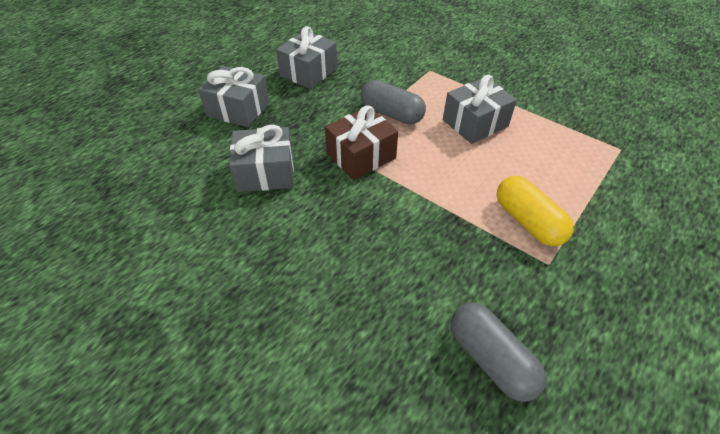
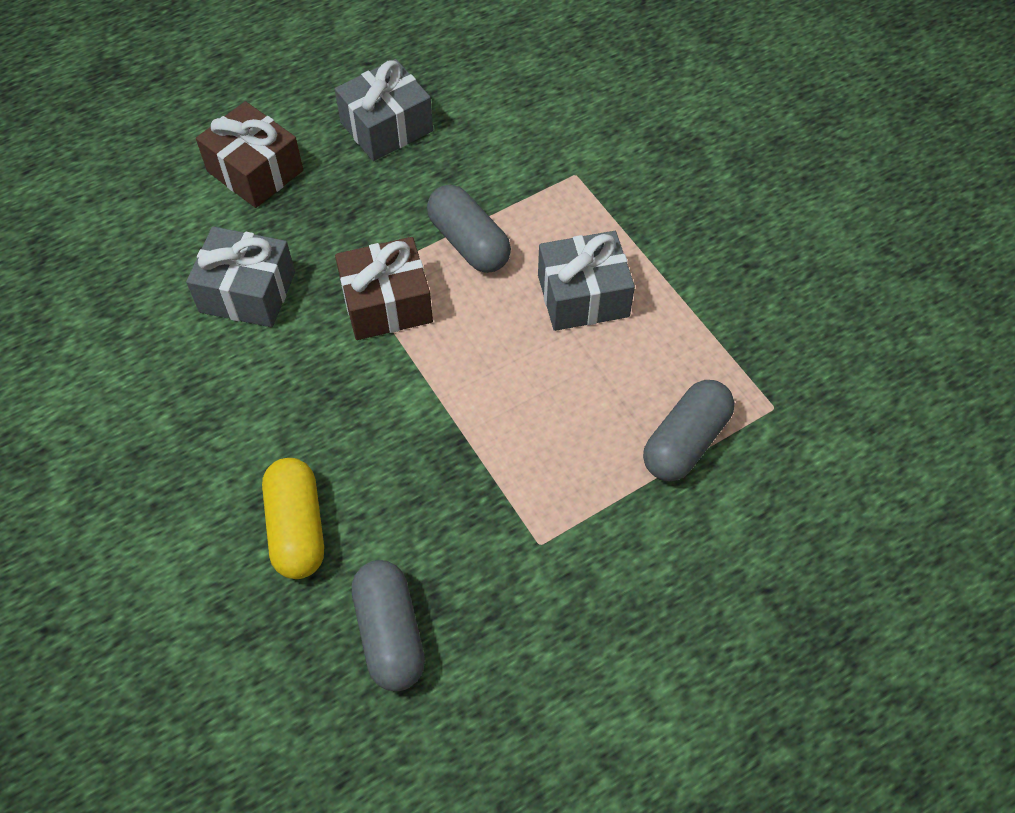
camera: 20 degrees right, 10 degrees up
(238, 109) = (255, 171): grey gift -> brown gift
(528, 221) = (553, 477): yellow capsule -> yellow capsule (297, 528)
(588, 179) = (685, 441): none -> grey capsule

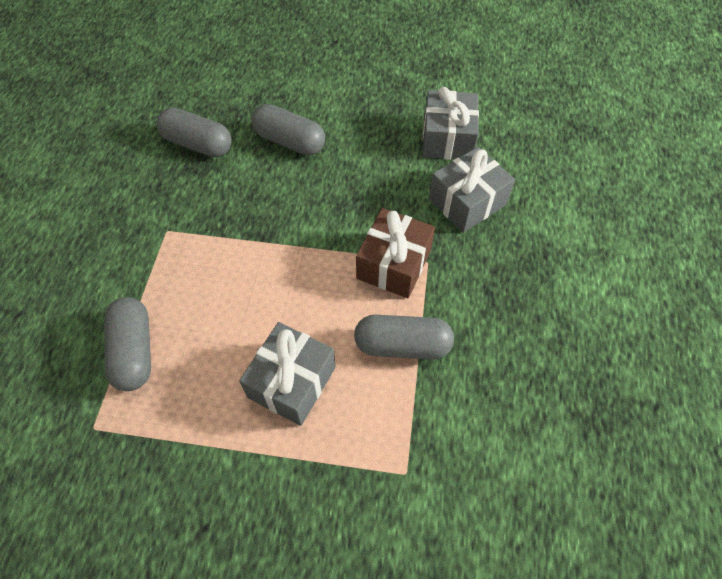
camera: 130 degrees right, 0 degrees up
(255, 171) = (576, 261): brown gift -> none
(297, 528) = (289, 141): yellow capsule -> grey capsule
(386, 127) = (564, 370): grey gift -> grey gift (447, 138)

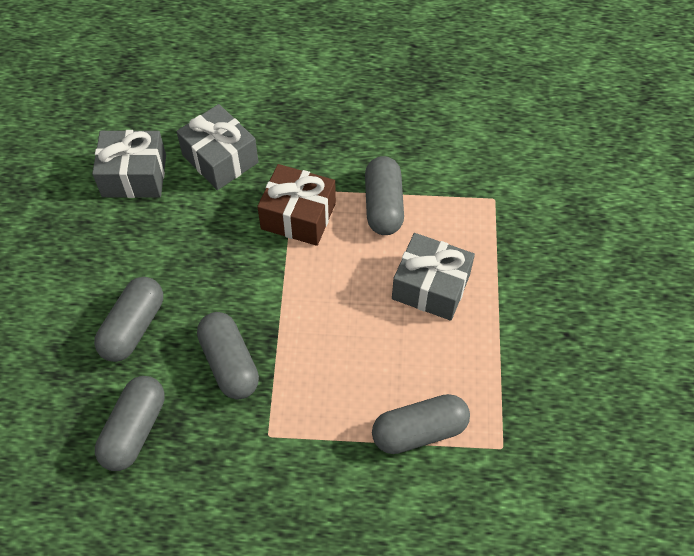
camera: 95 degrees left, 0 degrees up
(241, 205) = (229, 363): none -> grey capsule

